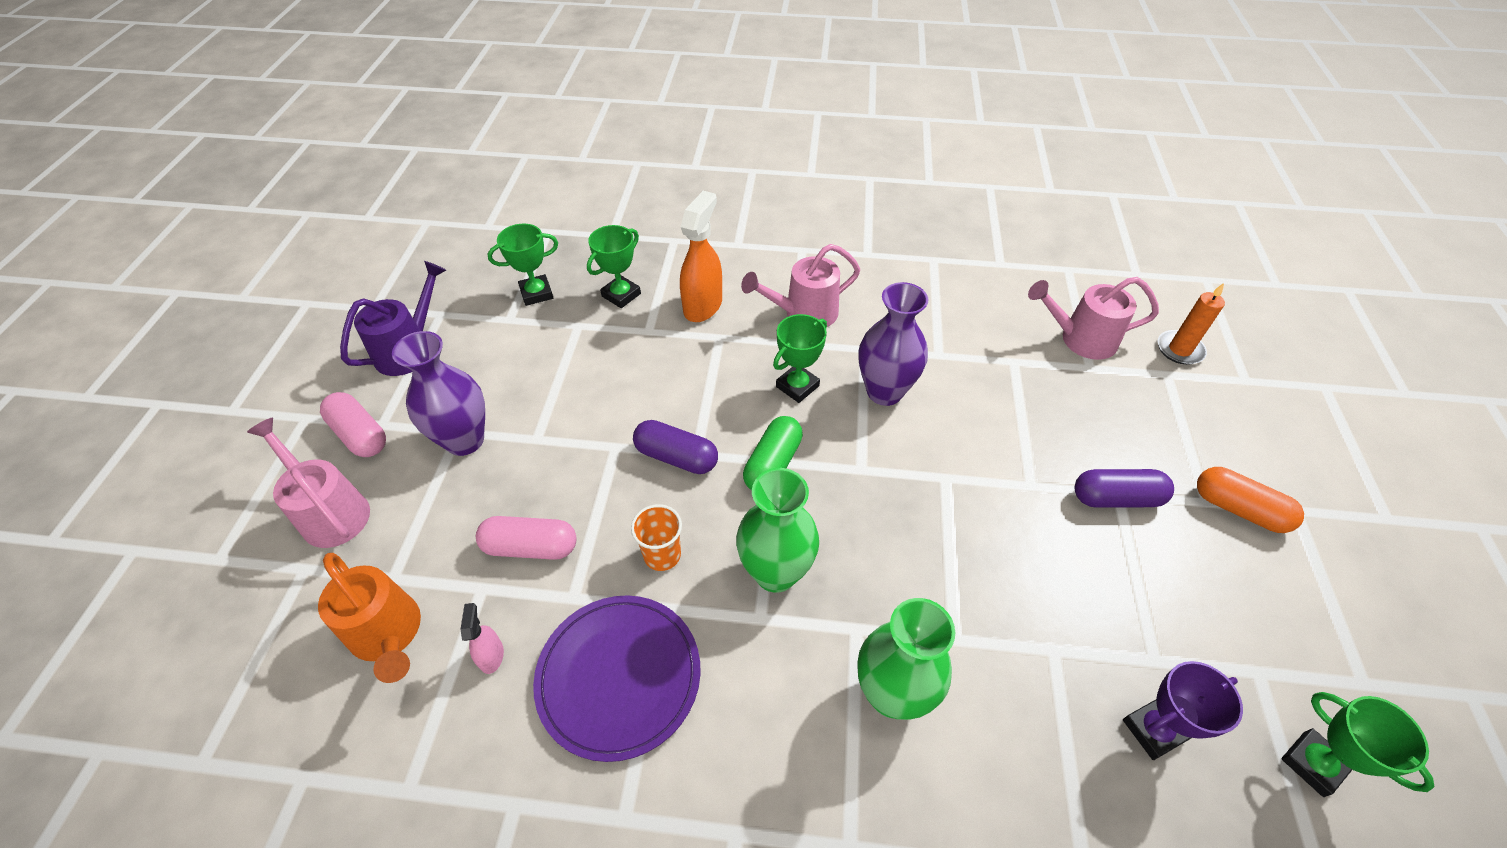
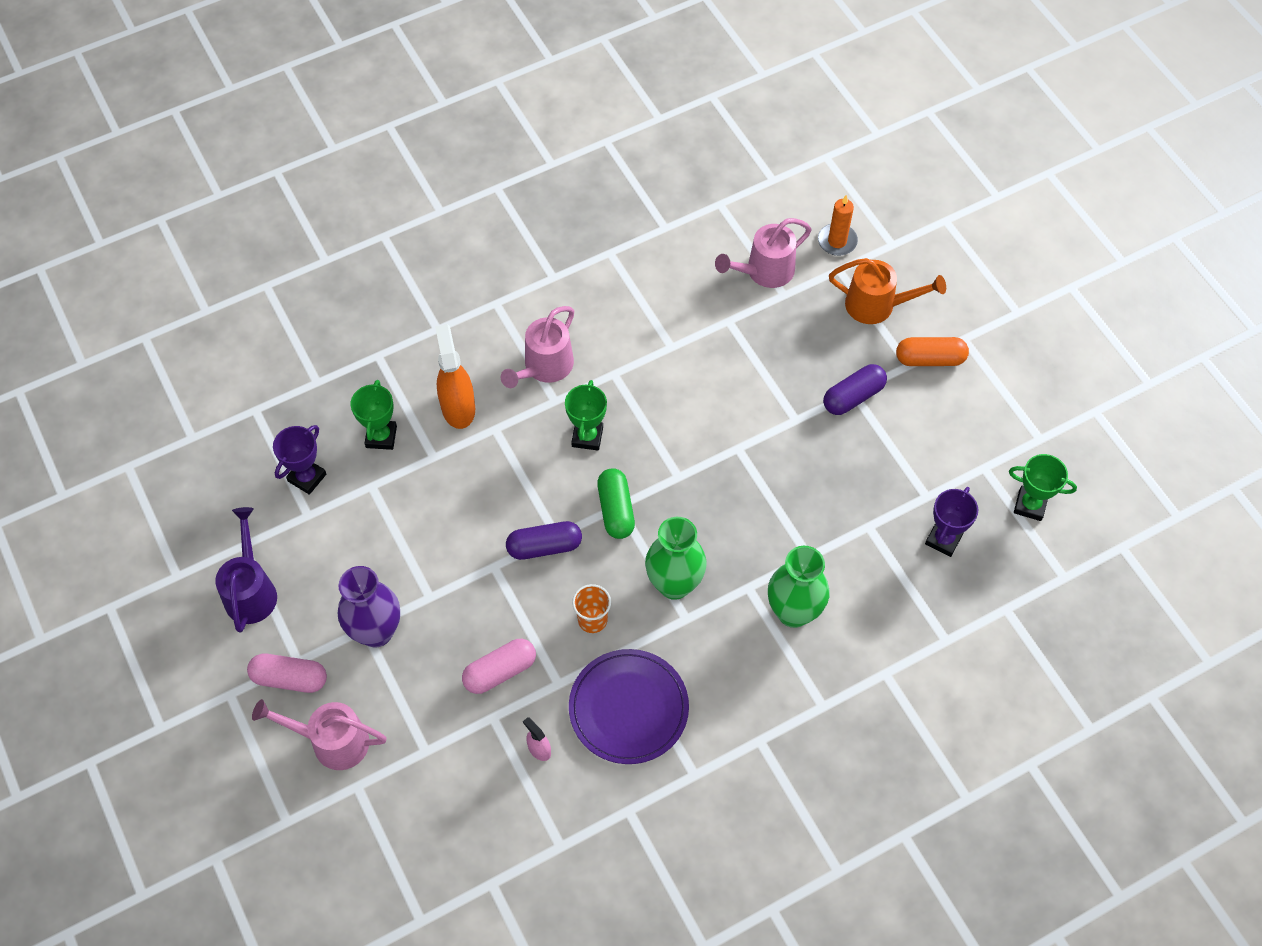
camera: 35 degrees left, 10 degrees up
(389, 635) = (461, 782): orange watering can -> orange watering can (878, 305)
(536, 293) = (307, 477): green trophy -> purple trophy
(884, 391) = (653, 403): purple vase -> none

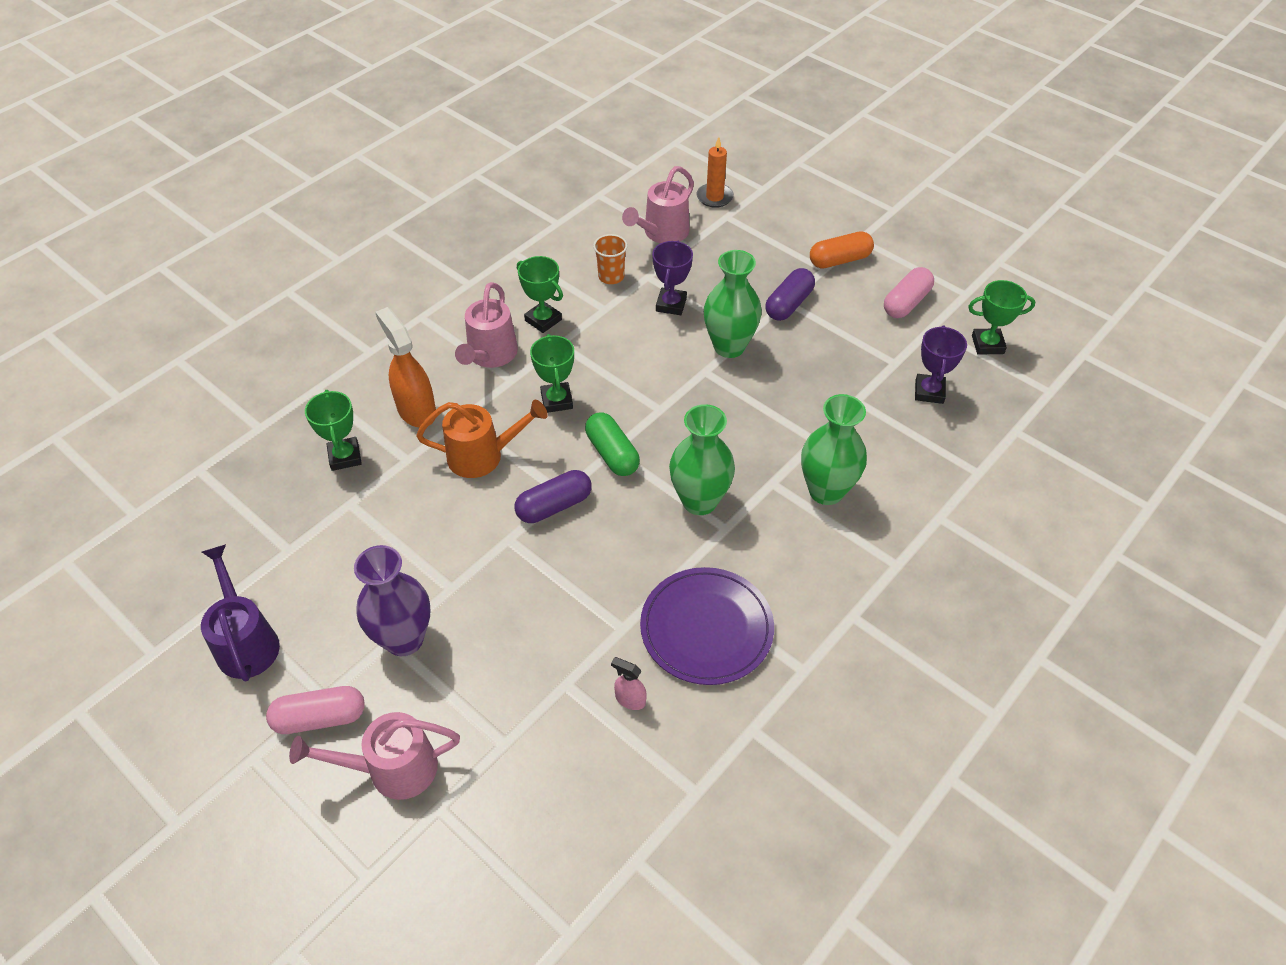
camera: 20 degrees left, 10 degrees down
(307, 477) = (276, 515): purple trophy -> purple trophy (671, 304)
(500, 671) = (556, 636): pink capsule -> pink capsule (906, 303)
(592, 620) = (632, 557): orange cup -> orange cup (611, 276)
(608, 342) = (543, 320): none -> green trophy
(773, 427) = (729, 346): none -> green vase
(878, 305) = (774, 233): orange watering can -> orange watering can (484, 456)

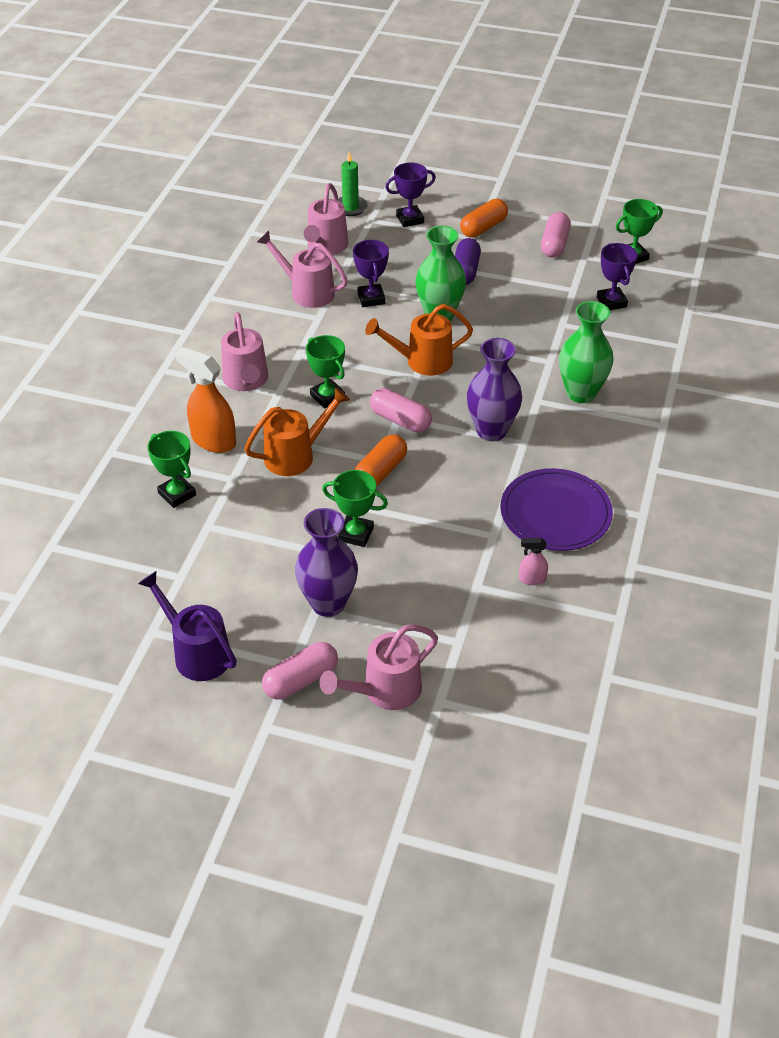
camera: 25 degrees left, 5 degrees down
(543, 320) = (272, 341): green trophy -> green trophy (355, 534)
(554, 506) = (380, 471): purple capsule -> orange capsule
(611, 276) = (306, 292): orange cup -> pink watering can
(612, 454) = (400, 420): green capsule -> pink capsule
(677, 393) = (421, 361): none -> orange watering can
(699, 501) = (491, 431): green vase -> purple vase
(714, 197) = (350, 208): orange candle -> green candle
(767, 227) = (410, 219): none -> purple trophy

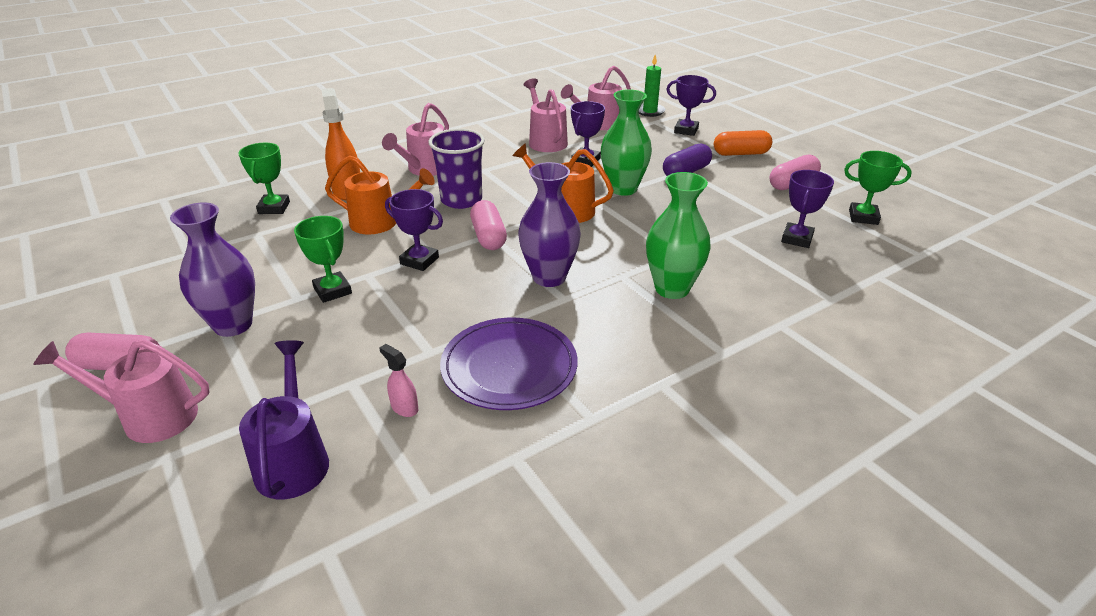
camera: 40 degrees right, 10 degrees down
(196, 652) = (107, 303): purple watering can -> purple watering can (293, 459)
(327, 396) = (461, 200): green trophy -> purple cup
(380, 471) = (419, 261): orange capsule -> purple trophy

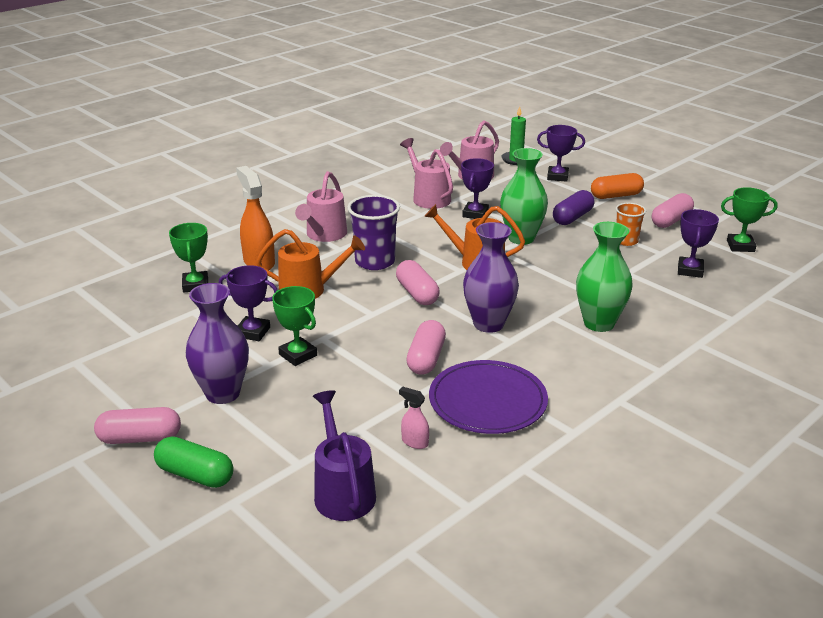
camera: 10 degrees left, 5 degrees down
(149, 416) = (195, 475): pink watering can -> green capsule
(419, 261) = (364, 321): purple trophy -> purple trophy (252, 332)
(464, 309) = (426, 358): none -> pink capsule
(735, 201) = (626, 241): none -> orange cup

